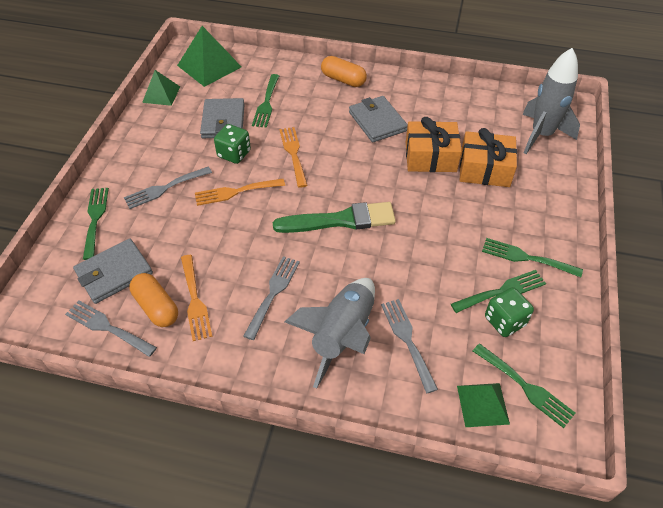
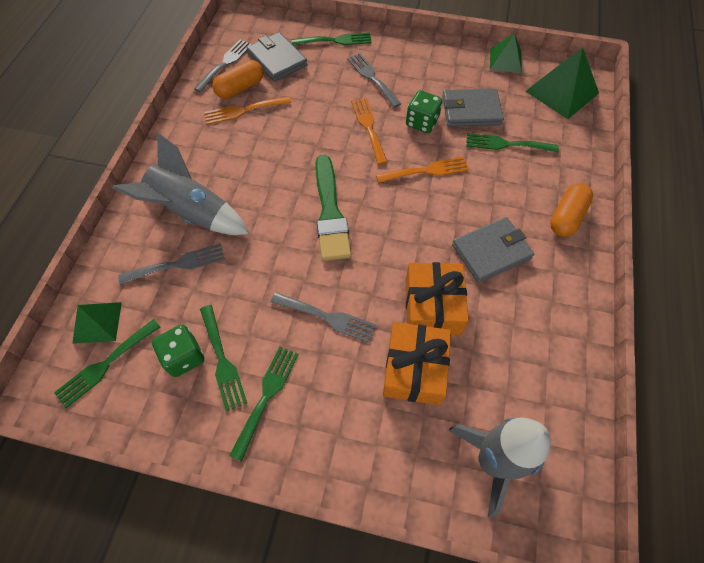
camera: 90 degrees right, 10 degrees up
(273, 293) = (244, 161): grey fork -> grey fork (327, 317)

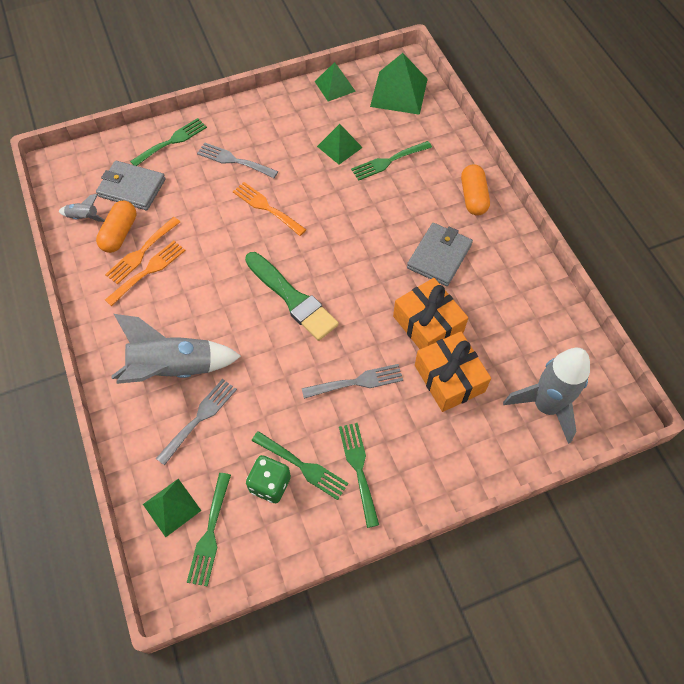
camera: 35 degrees left, 0 degrees up
(225, 63) = (84, 217): grey fork -> grey rocket
(422, 123) = (307, 179): green dice -> none
(426, 171) = (342, 219): orange fork -> orange fork (148, 271)
(471, 110) = (339, 147): grey wallet -> green pyramid

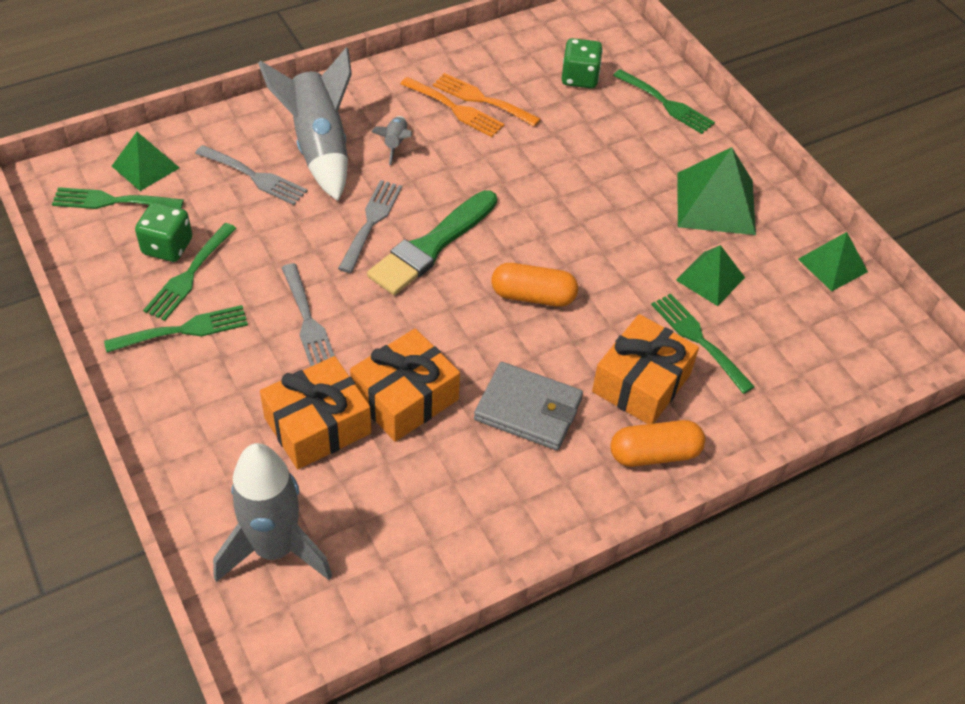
camera: 80 degrees right, 10 degrees down
(84, 217) = (524, 45): grey rocket -> grey rocket (395, 144)
(120, 233) = (506, 77): orange capsule -> orange capsule (533, 296)
(132, 188) = (579, 78): grey wallet -> green dice
(234, 160) = (650, 166): grey fork -> grey fork (371, 222)
(266, 207) = (577, 207): orange fork -> none
(399, 92) = (850, 347): green pyramid -> green pyramid (716, 203)
(421, 195) = (641, 383): none -> orange gift

